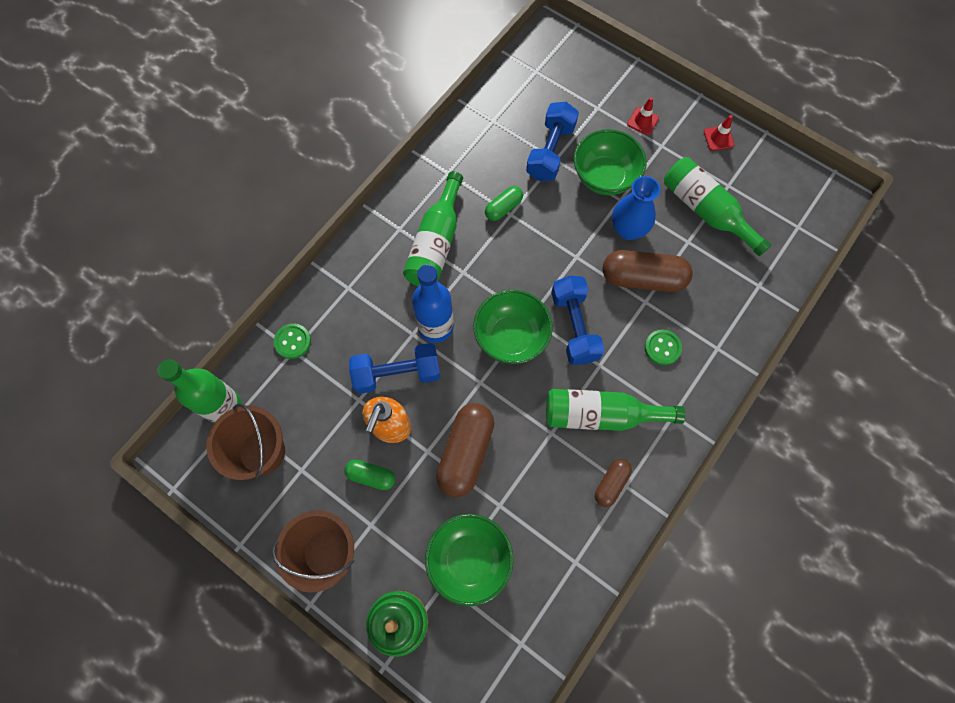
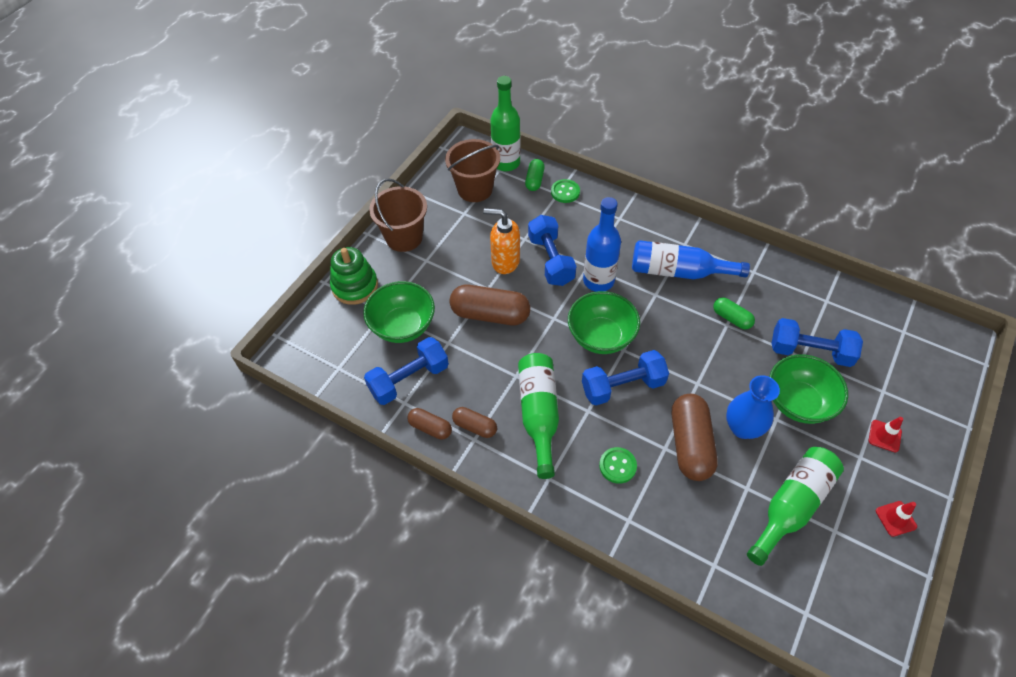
camera: 85 degrees right, 15 degrees down
(371, 476) = (464, 255): green capsule -> green capsule (534, 180)
(436, 243) = (679, 271): green bottle -> blue bottle
(545, 555) = (409, 379): none -> blue dumbbell
(609, 533) = (430, 428): none -> brown capsule

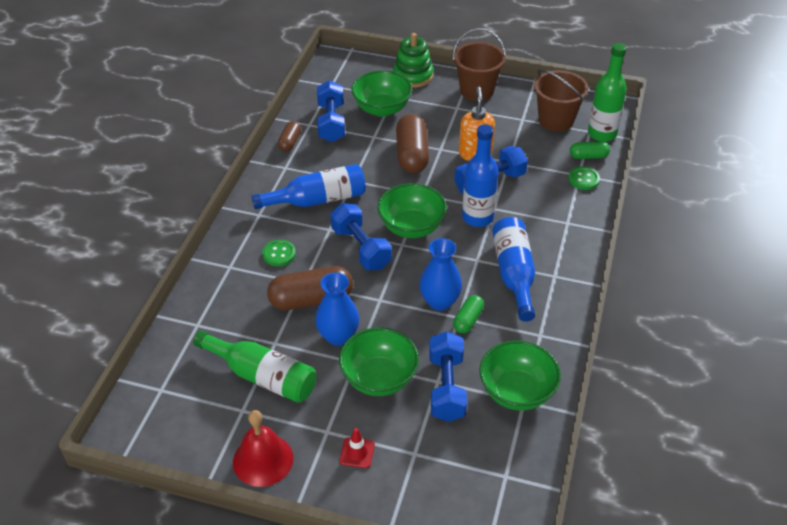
camera: 75 degrees right, 10 degrees down
(409, 379) = (331, 122): blue dumbbell -> blue dumbbell turned 45 degrees clockwise
(475, 426) = (297, 165): brown capsule -> none
(539, 415) = (317, 200): green bottle -> blue bottle
(706, 335) = (439, 302): none -> blue vase
(817, 303) = (517, 392): none -> green bowl
(895, 518) = (263, 460): red traffic cone -> red bell

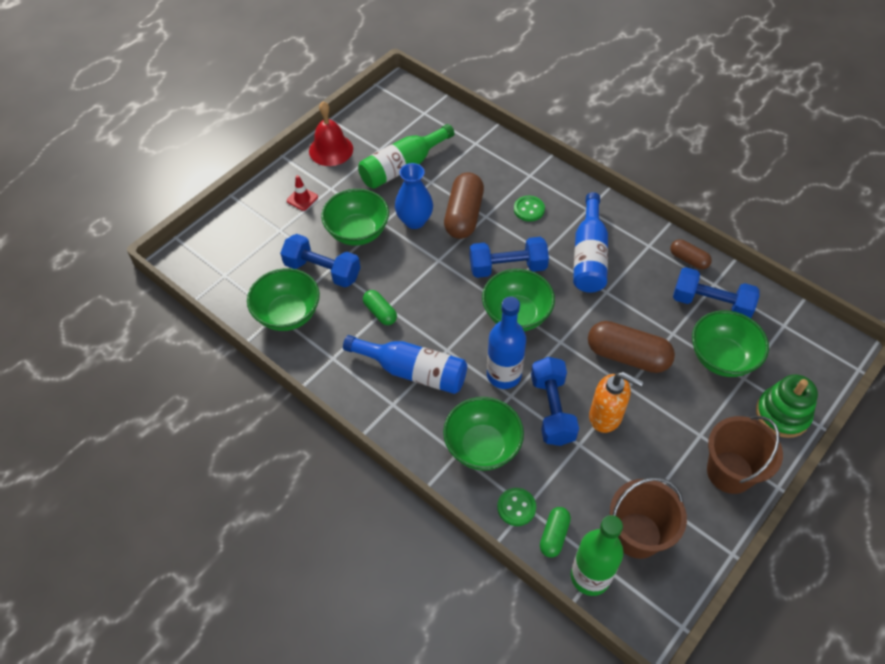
camera: 115 degrees right, 10 degrees up
(439, 302) = (412, 300): blue vase -> none
(550, 210) = (482, 446): none -> green bowl

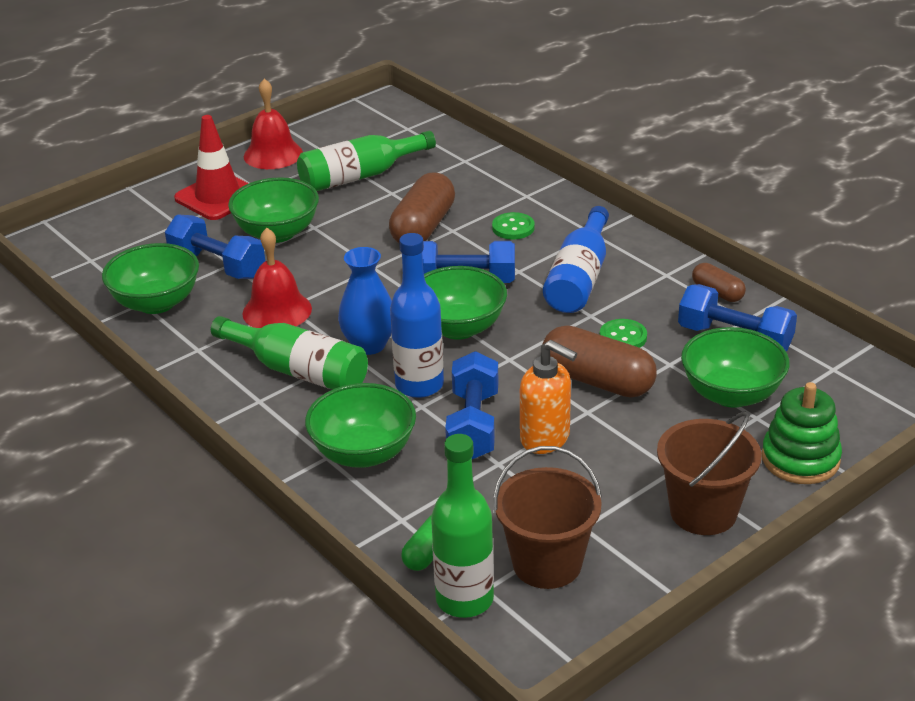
camera: 10 degrees right, 20 degrees down
(302, 199) = (218, 197): red traffic cone -> red traffic cone, size x2.08
(380, 312) = (277, 311): green capsule -> red bell
(413, 371) = (298, 371): blue bottle -> green bottle
(414, 221) = (356, 227): blue vase -> blue vase (369, 345)
(516, 507) = (387, 518): green button -> green button (623, 337)

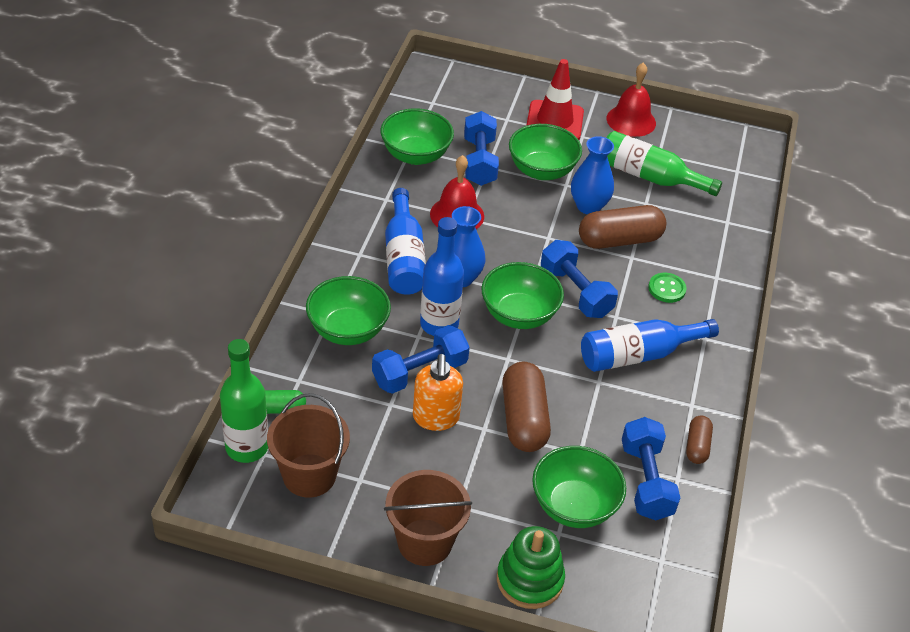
camera: 50 degrees right, 10 degrees up
(298, 371) = (404, 257): green bottle -> blue bottle
(358, 226) = (588, 206): none -> blue vase
(623, 337) = (588, 412): green button -> none

